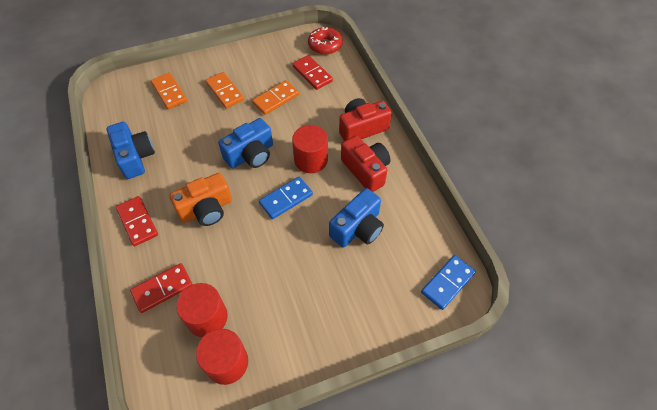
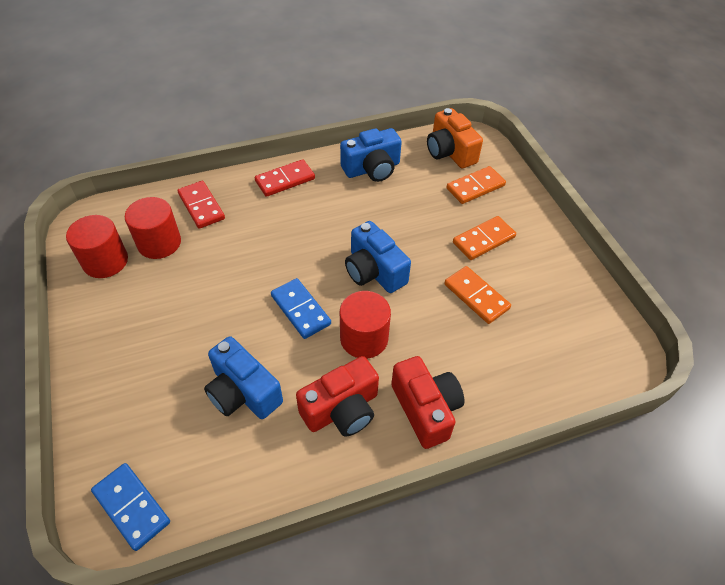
camera: 90 degrees right, 5 degrees down
(206, 209) = (294, 233): orange camera -> orange camera (450, 152)
(312, 74) = (536, 342): red domino -> none
(325, 45) = (607, 362): red donut -> none

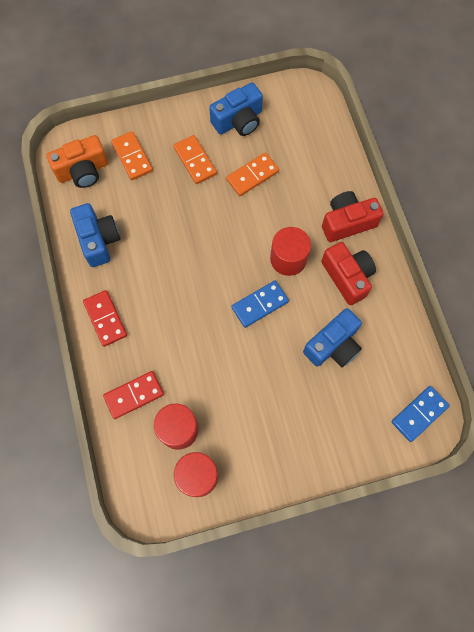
camera: 85 degrees left, 20 degrees up
(374, 271) = (223, 247): blue camera -> blue camera (238, 121)

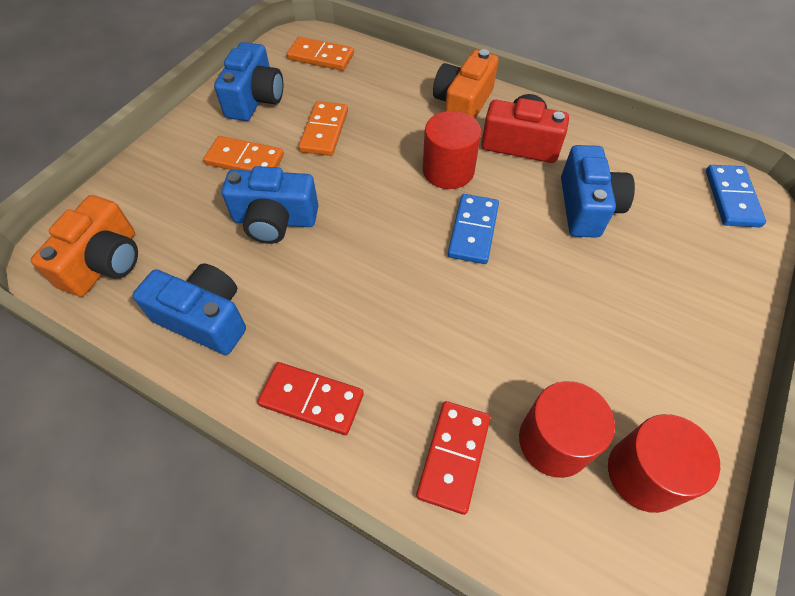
camera: 45 degrees left, 15 degrees down
(132, 157) = (161, 206): orange domino -> orange domino (321, 57)
(174, 213) = (275, 220): none -> blue camera
(347, 222) = (462, 104): red camera -> orange camera

